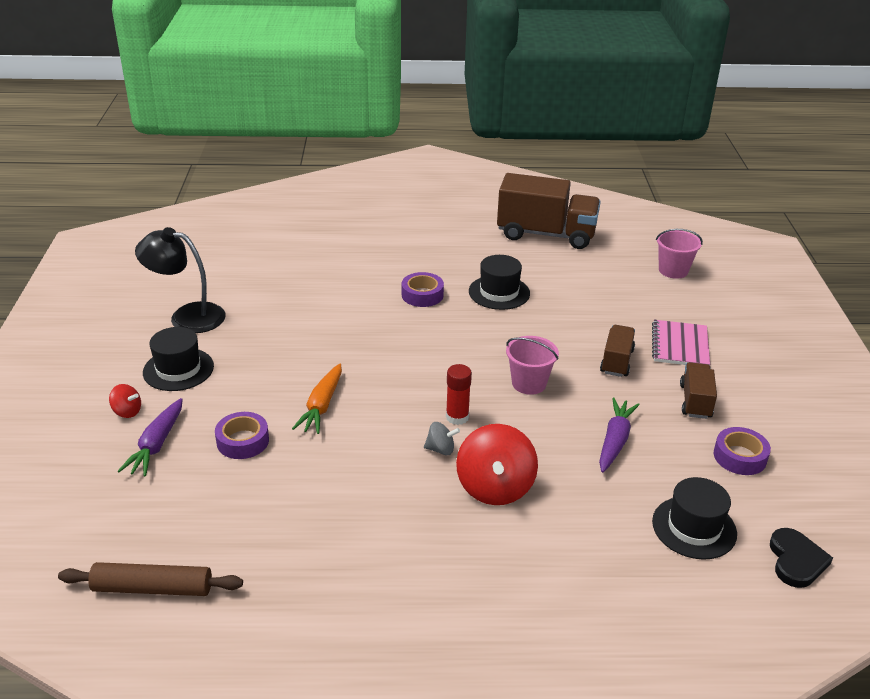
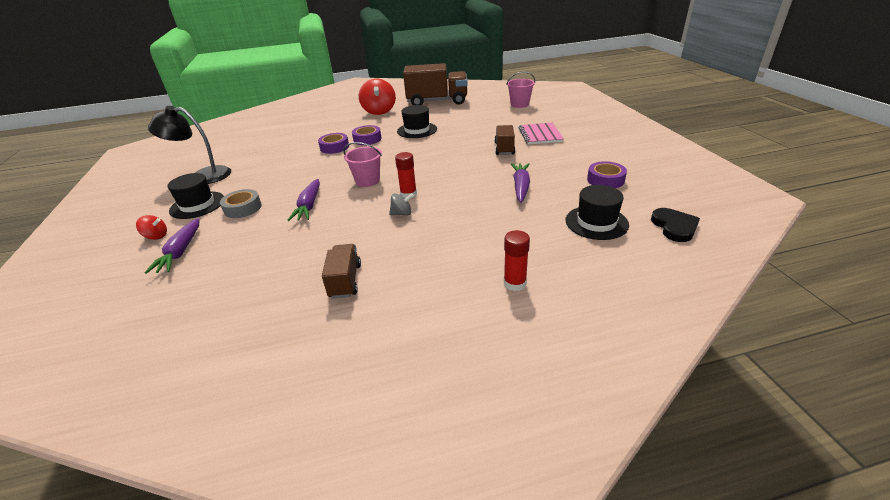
camera: 10 degrees left, 0 degrees up
(152, 588) = (178, 352): brown rolling pin -> none
(236, 389) = (243, 208): none -> grey tape
(243, 441) = (251, 237): purple tape -> purple tape (334, 147)
(322, 406) = (309, 206): orange carrot -> purple carrot
(495, 487) = (448, 227): red spinning top -> red spinning top (379, 111)
(529, 383) = (452, 169): pink bucket -> pink bucket (367, 181)
(552, 594) = (515, 283): none -> red glue stick
(695, 401) = (563, 158): brown truck -> brown truck (345, 281)

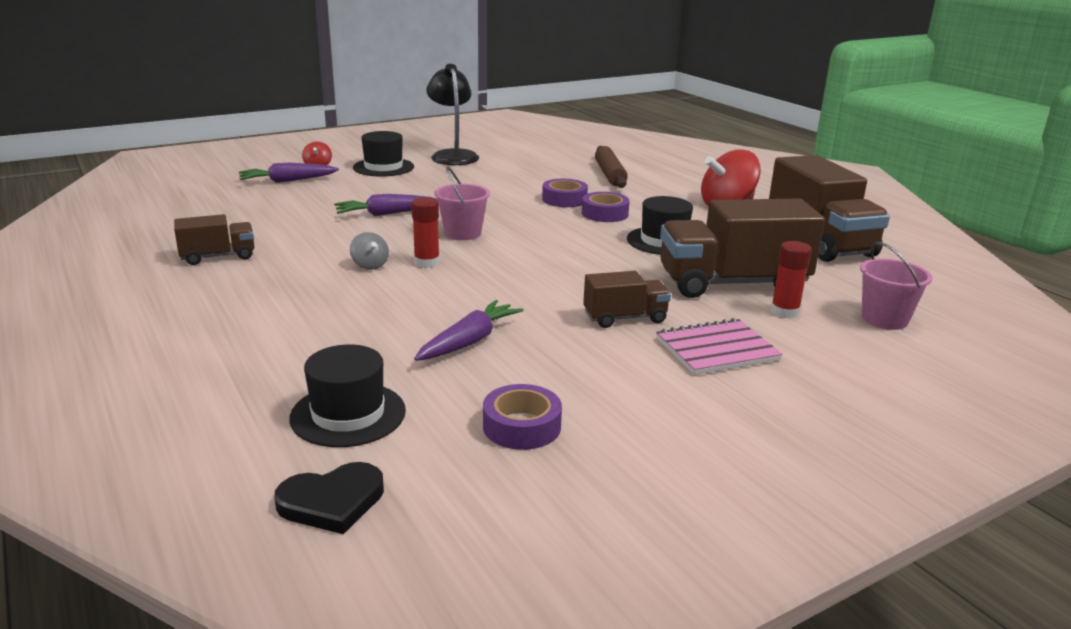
camera: 70 degrees right, 10 degrees down
(243, 208) = (378, 186): grey tape -> none
(303, 131) = (610, 174): none -> brown rolling pin
(475, 123) = (732, 283): none -> brown truck
(515, 283) = (187, 352): red glue stick -> red glue stick (784, 312)
(521, 187) = (469, 341): purple carrot -> purple carrot turned 45 degrees counterclockwise

